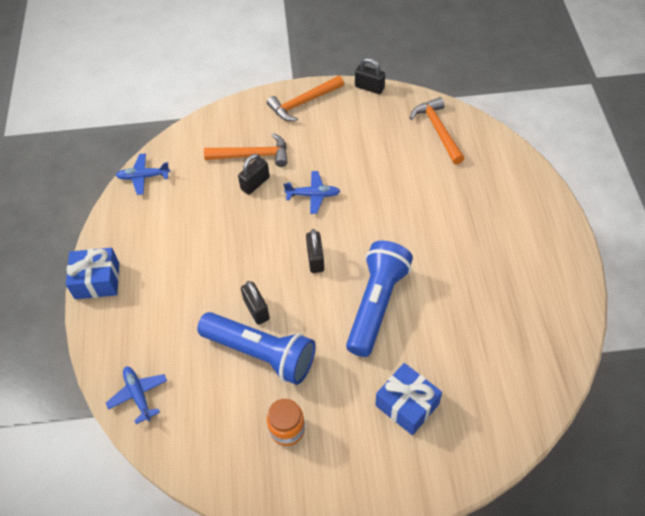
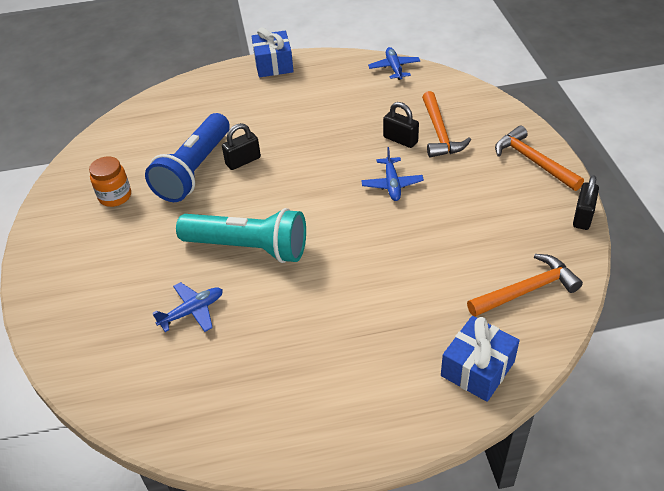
camera: 85 degrees right, 10 degrees down
(138, 395) = (161, 106): blue plane -> blue plane (192, 311)
(315, 259) = (305, 195): black padlock -> none
(376, 304) = (249, 248): blue flashlight -> turquoise flashlight
(407, 405) = (127, 280): blue gift -> blue gift (477, 368)

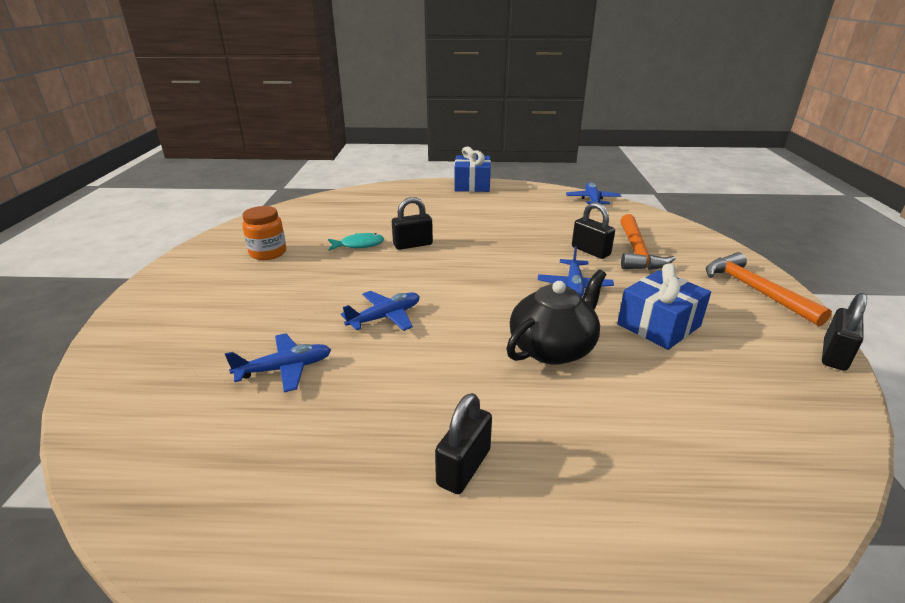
camera: 10 degrees right, 15 degrees down
(194, 170) = (359, 245): blue flashlight -> turquoise fish
(249, 248) = (385, 317): turquoise flashlight -> blue plane
(344, 357) = (464, 467): none -> black padlock
(385, 251) = (553, 348): none -> black teapot
(477, 368) = (679, 531): blue gift -> blue gift (658, 325)
(526, 290) = (759, 429): orange hammer -> none

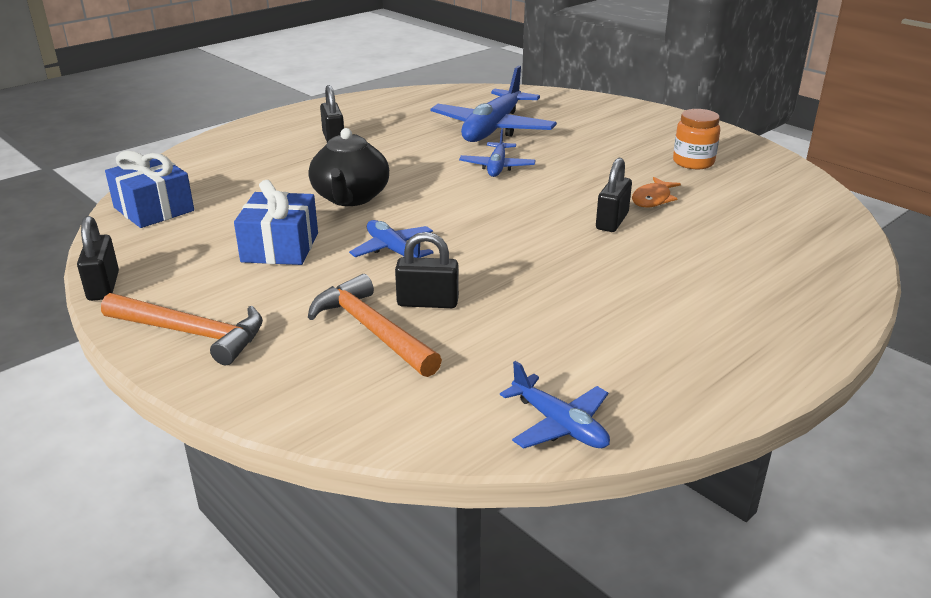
camera: 135 degrees right, 0 degrees up
(285, 369) = (493, 129): blue plane -> blue plane, size x1.89
(359, 245) = (653, 199): turquoise fish -> orange fish
(472, 185) = (787, 353): blue gift -> blue gift (154, 209)

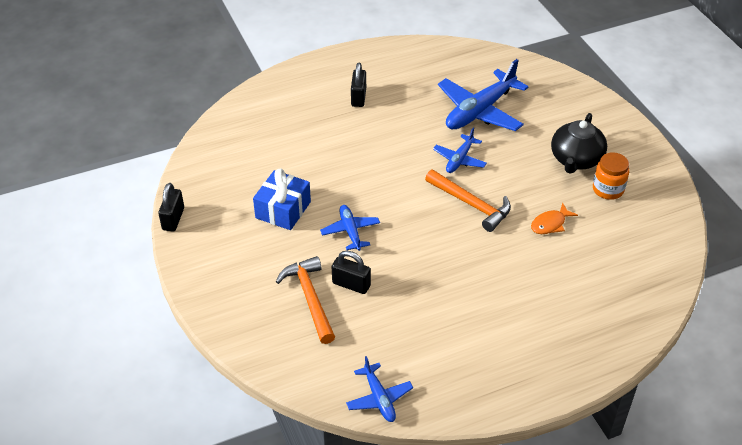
camera: 20 degrees right, 15 degrees up
(154, 209) = (218, 150): blue gift -> none
(192, 333) = (211, 273): orange hammer -> orange hammer (471, 204)
(350, 197) = (344, 169): black teapot -> black teapot (576, 160)
(612, 221) = (507, 240): black padlock -> none

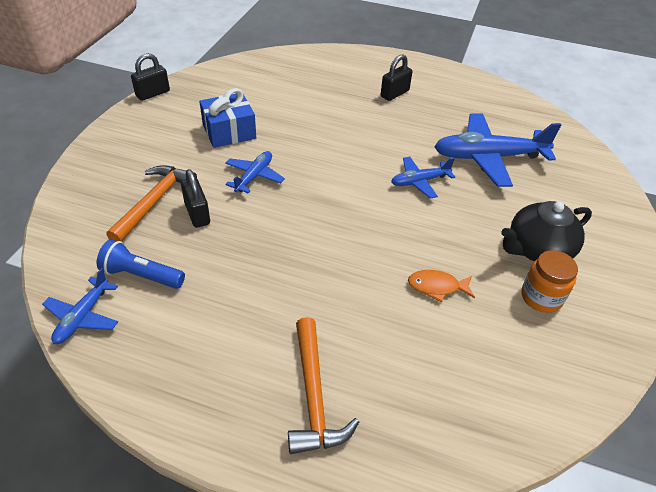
camera: 40 degrees right, 0 degrees up
(376, 348) = (141, 275): none -> blue flashlight
(471, 204) = (382, 221): orange hammer -> orange hammer (314, 396)

